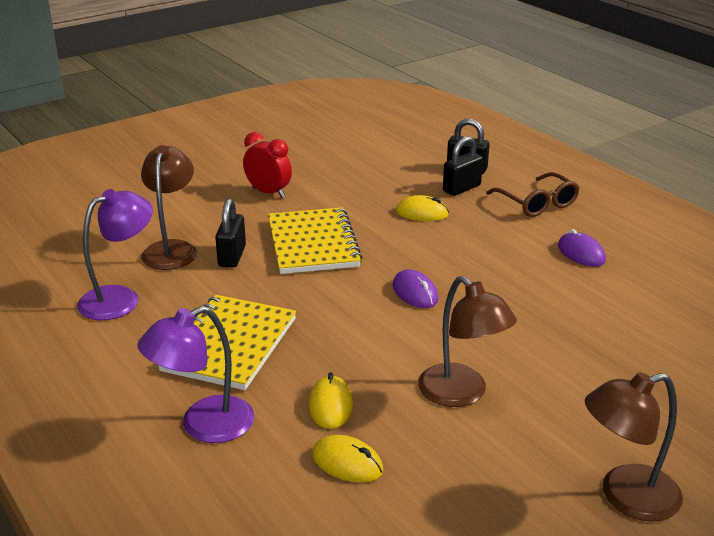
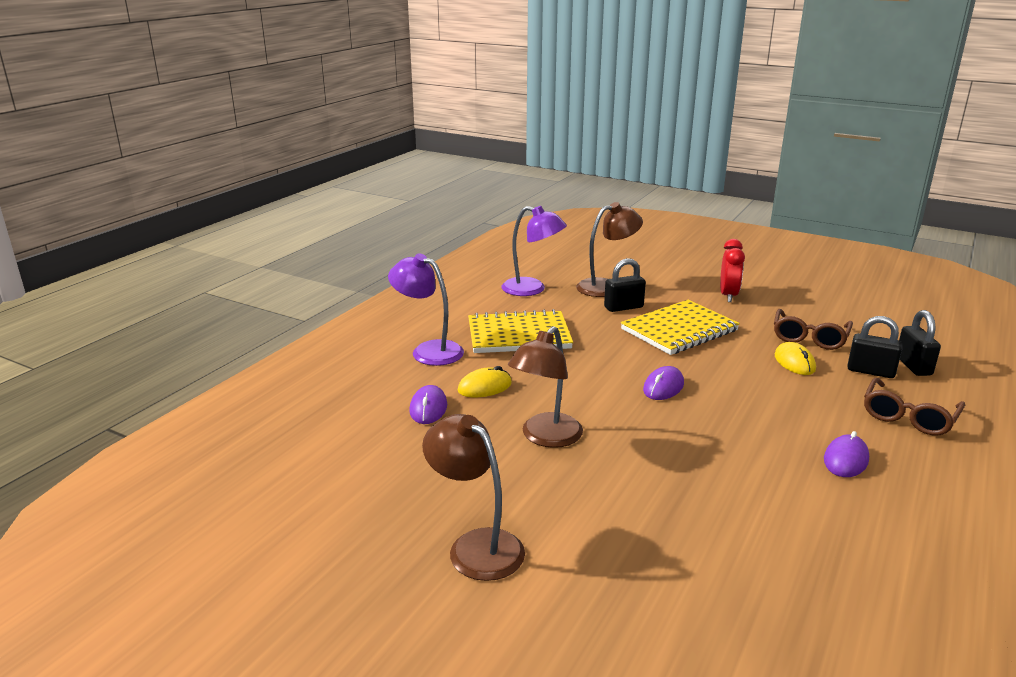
camera: 65 degrees right, 5 degrees down
(347, 463) = (428, 408): yellow mouse -> purple mouse
(385, 189) = (809, 337): none -> brown glasses

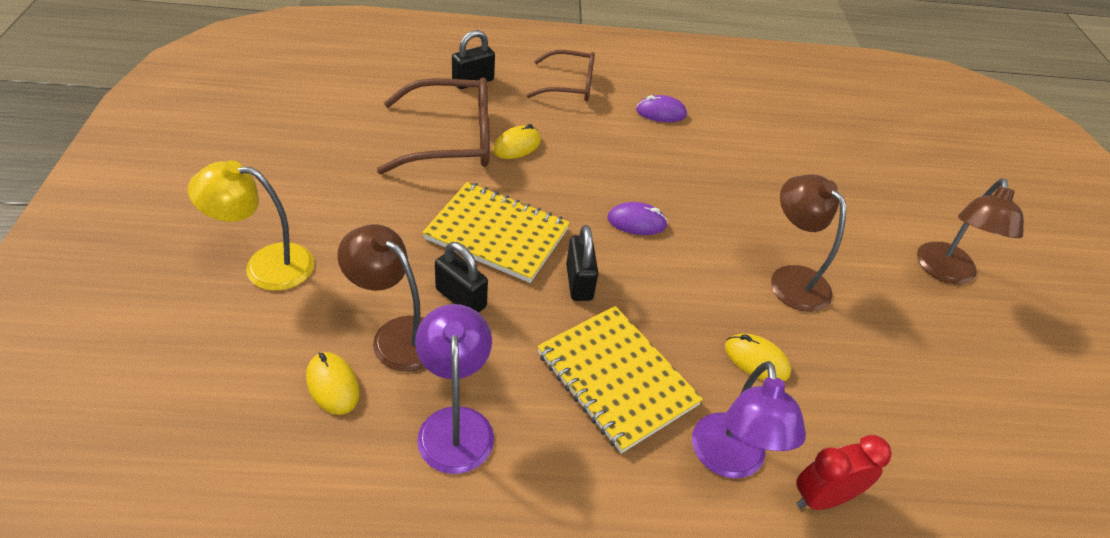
camera: 125 degrees left, 20 degrees up
(428, 408) = (836, 391): purple mouse -> none
(545, 437) = (791, 279): brown lamp -> brown lamp turned 120 degrees counterclockwise
(584, 269) = (333, 385): none -> yellow mouse
(687, 266) = (265, 265): none -> yellow lamp
(728, 296) = (365, 209): red clock -> red clock (822, 497)
(809, 337) = (451, 140): brown glasses -> brown glasses, size x1.56
(870, 371) = (502, 103): black padlock -> black padlock (579, 282)

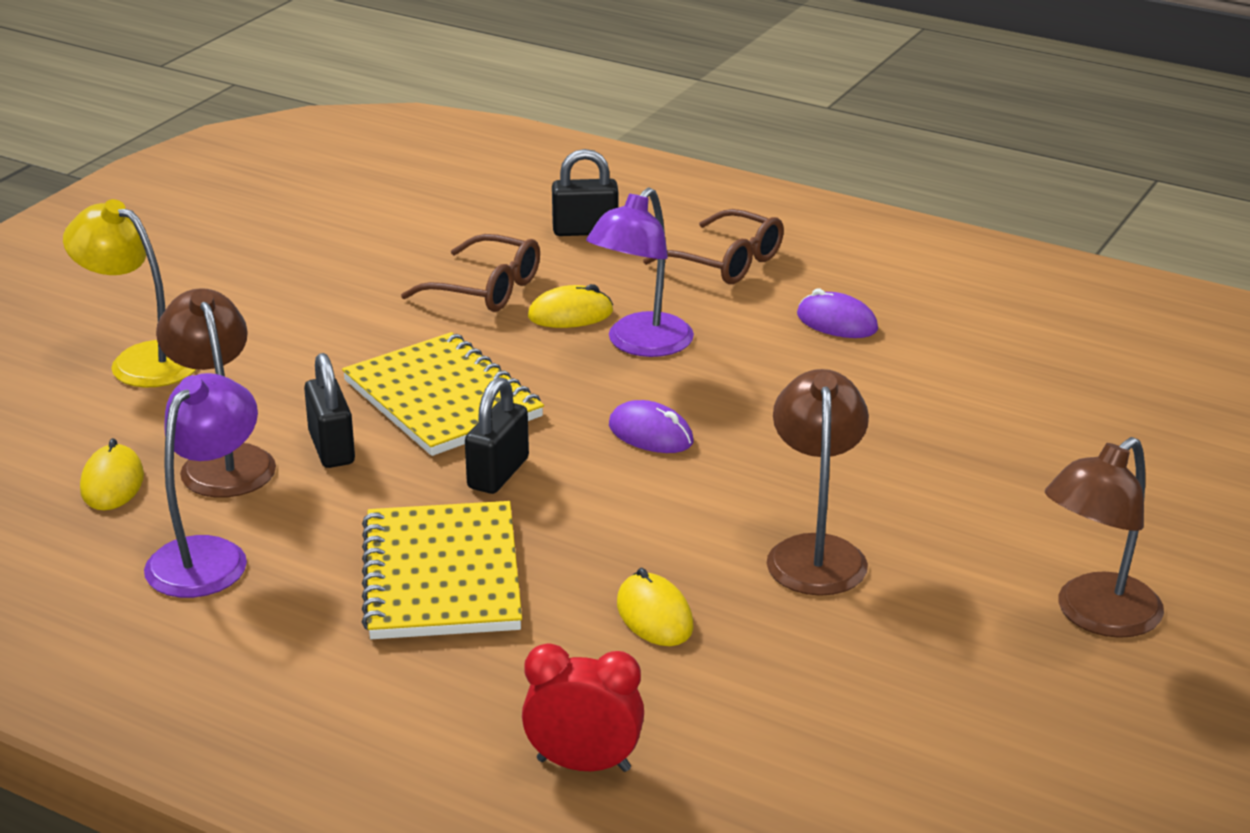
camera: 35 degrees right, 15 degrees down
(451, 140) = (486, 289): brown glasses -> brown glasses, size x0.64
(730, 461) = (500, 692): purple lamp -> purple lamp (640, 345)

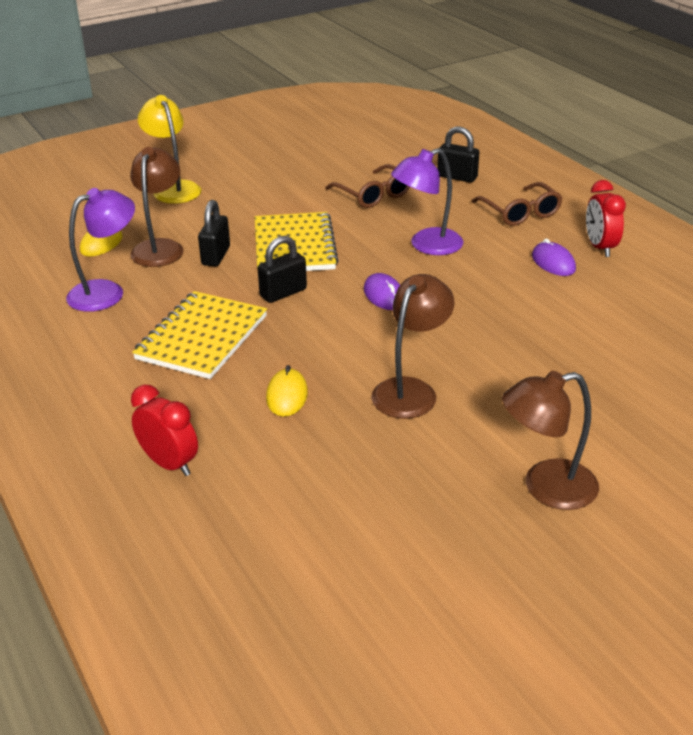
camera: 30 degrees right, 5 degrees up
(570, 314) = (404, 219): yellow mouse -> none
(877, 284) = (599, 247): none -> red clock

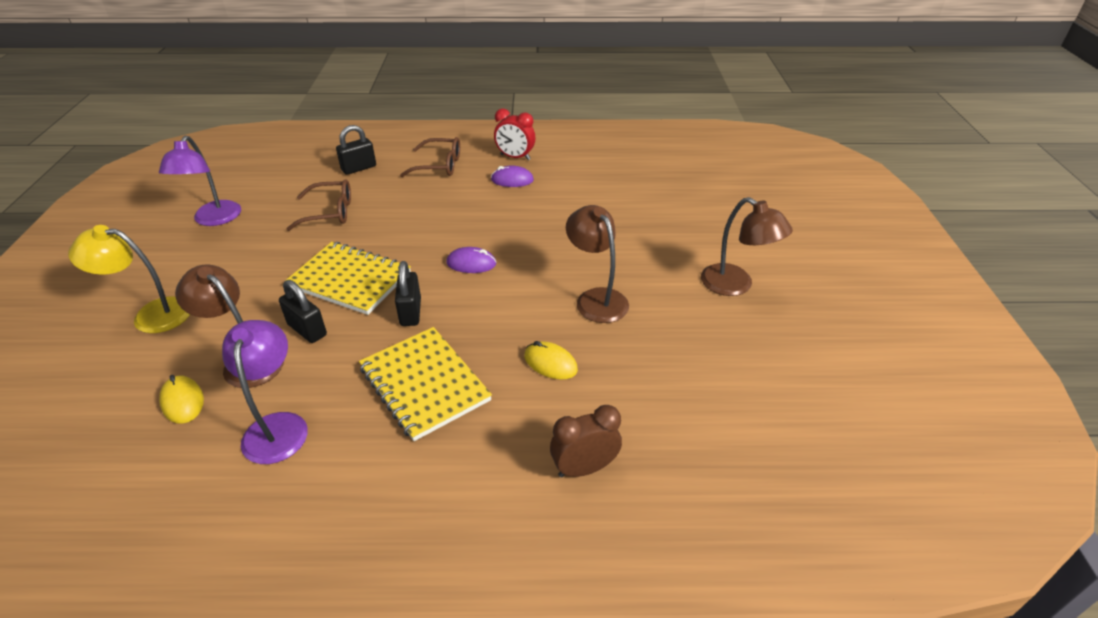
camera: 60 degrees left, 5 degrees up
(169, 464) = (584, 468): red clock -> brown clock
(427, 245) = (430, 218): purple lamp -> purple lamp (214, 219)
(546, 487) = (735, 285): brown lamp -> brown lamp turned 60 degrees counterclockwise

